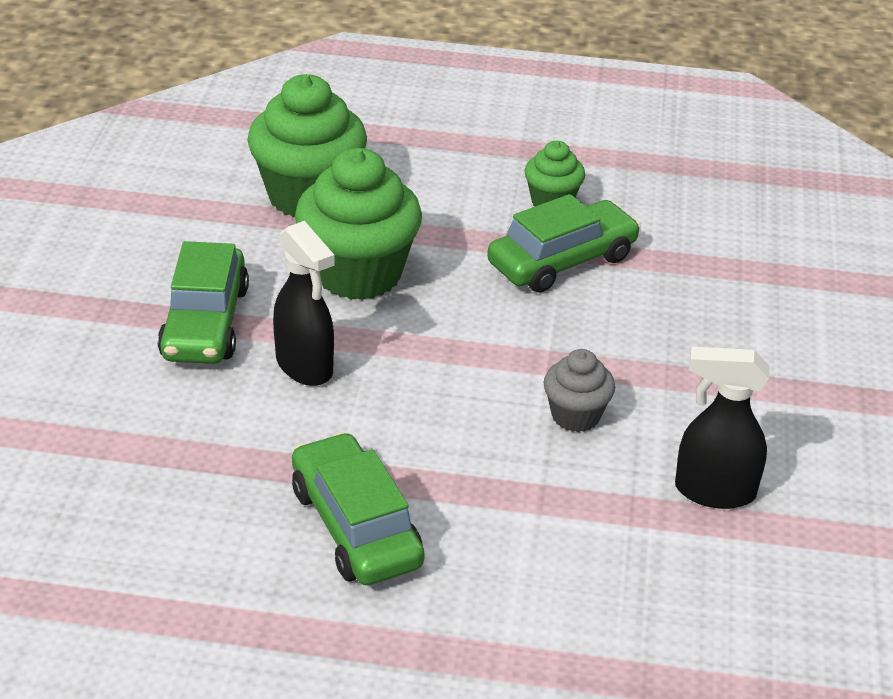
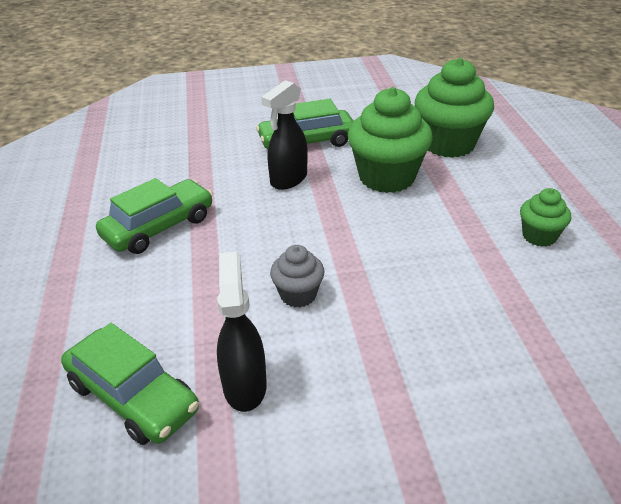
camera: 75 degrees right, 0 degrees up
(562, 261) = (471, 255): green car -> green car (133, 397)

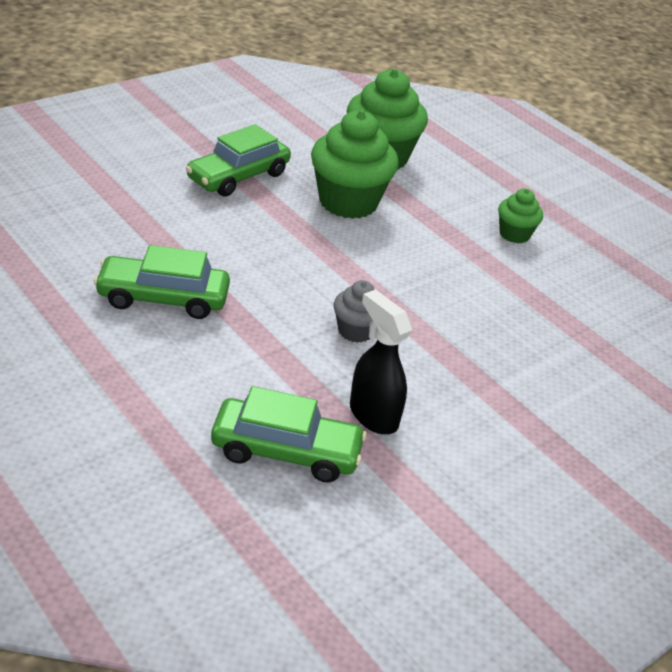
camera: 35 degrees left, 0 degrees up
(159, 227) = (163, 298): green car -> green car turned 105 degrees counterclockwise
(288, 179) = (254, 222): black spray bottle -> none

